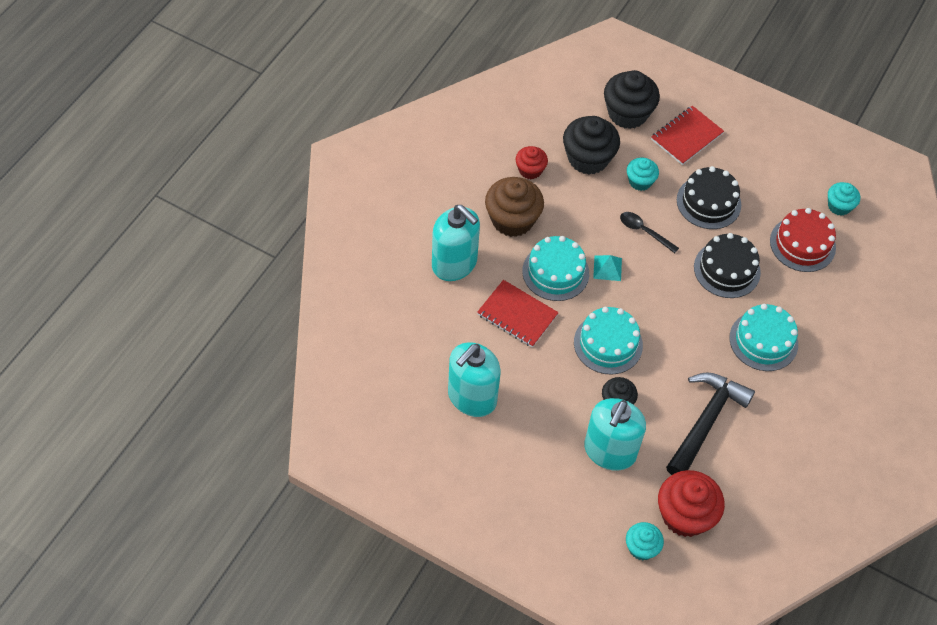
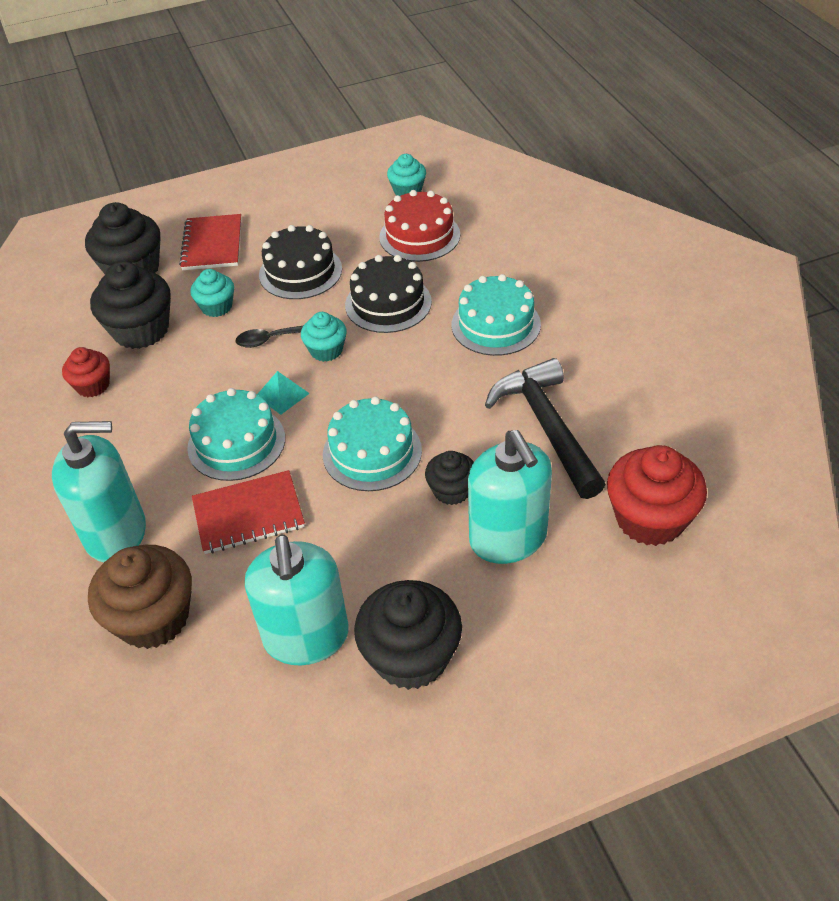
camera: 45 degrees left, 10 degrees down
(501, 452) = (411, 656): none -> black cupcake
(512, 220) = (130, 440): brown cupcake -> brown cupcake (153, 618)
(641, 547) = (661, 589): turquoise cupcake -> turquoise cupcake (326, 350)

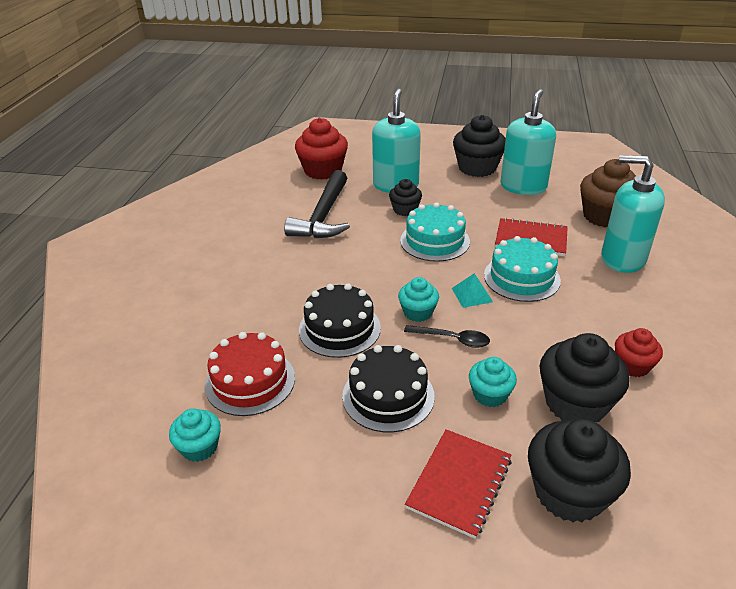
camera: 150 degrees left, 10 degrees down
(495, 324) = (282, 279): turquoise cake -> none

